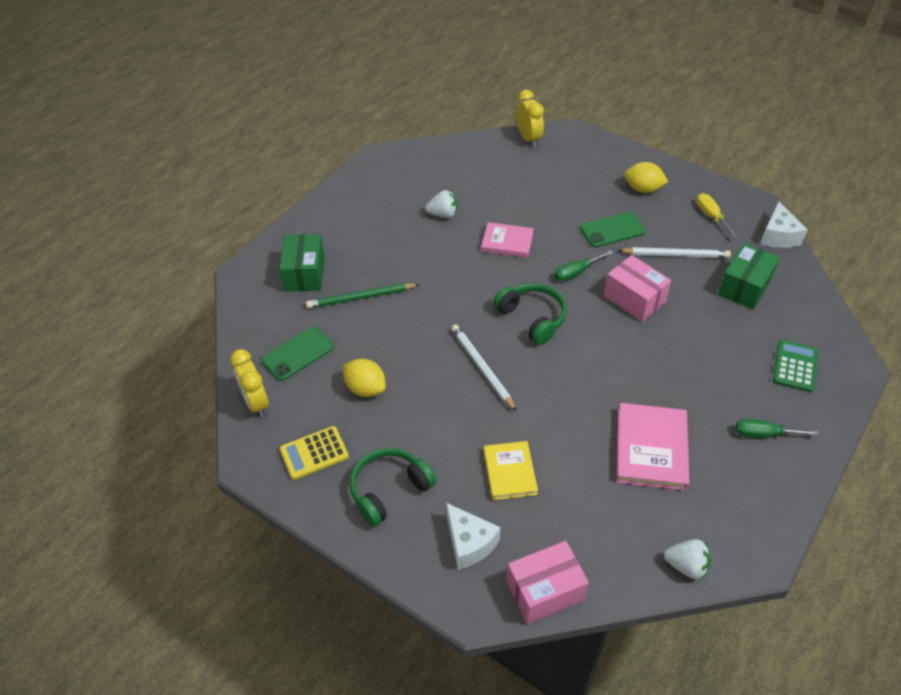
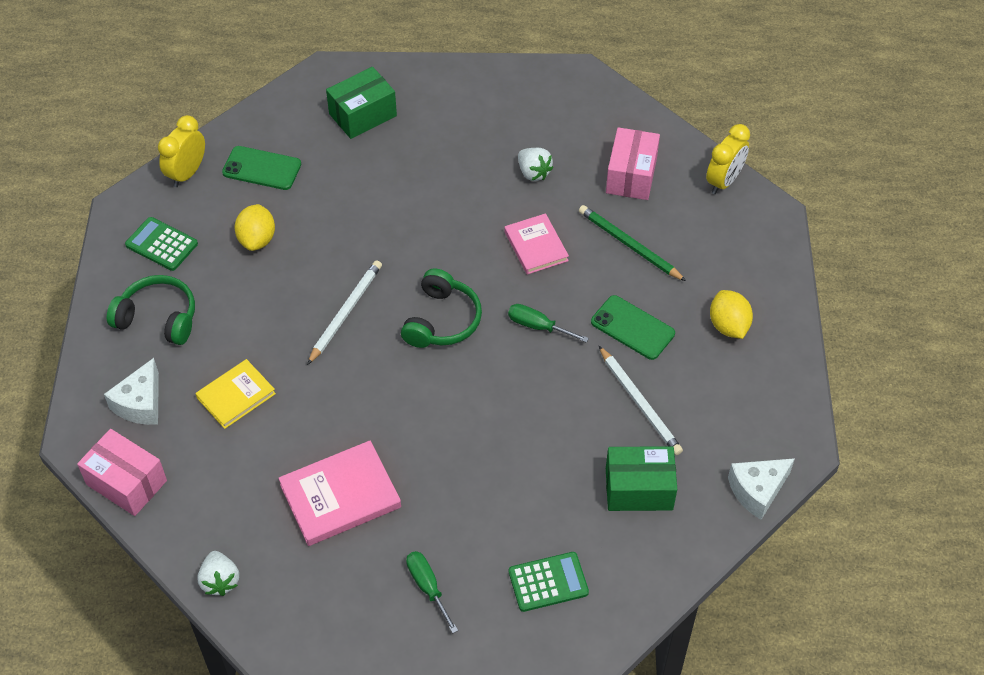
camera: 55 degrees right, 5 degrees up
(314, 453) = (161, 244): yellow calculator -> green calculator
(361, 298) = (365, 173): green pencil -> green pencil (629, 245)
(634, 299) = (538, 395): pink box -> pink box (631, 176)
(711, 216) = (737, 410): yellow screwdriver -> none

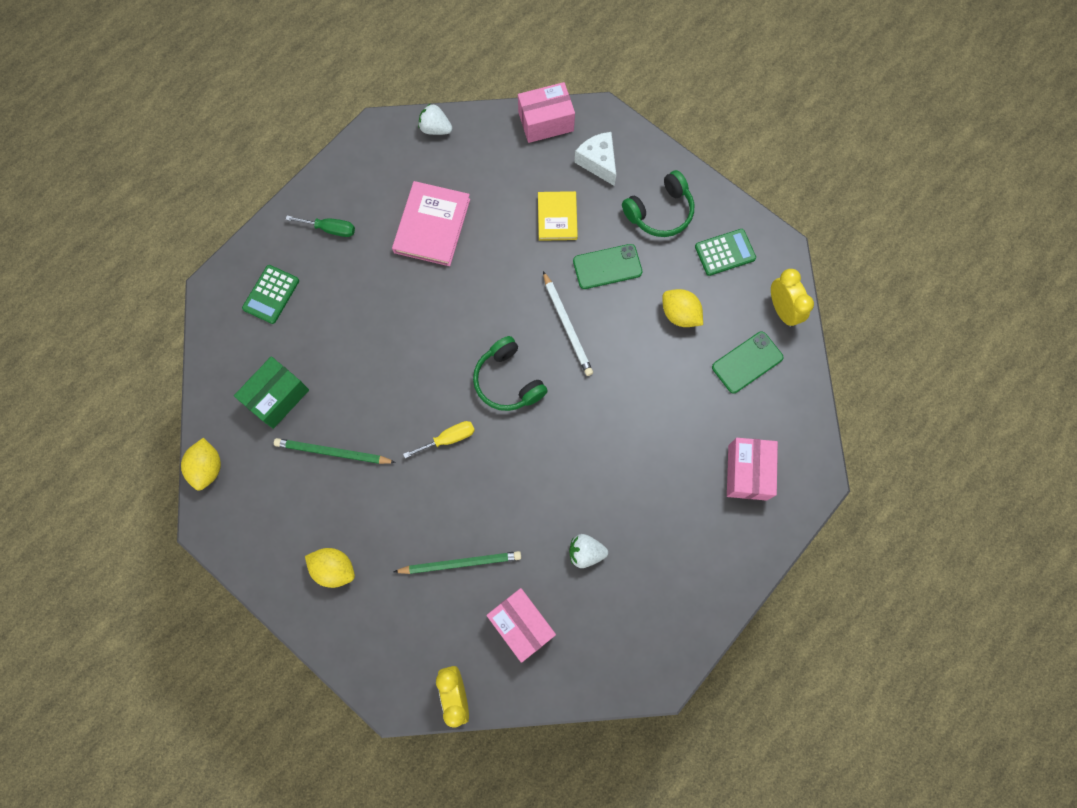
camera: 130 degrees right, 20 degrees up
(363, 115) = (747, 472): green box -> pink box
(536, 246) = (516, 495): pink book -> none
(538, 326) = (448, 438): green screwdriver -> yellow screwdriver
(632, 328) = (391, 500): green phone -> green phone (607, 267)
(640, 403) = (333, 452): white pencil -> green pencil
(757, 491) = (208, 468): white cheese -> yellow lemon

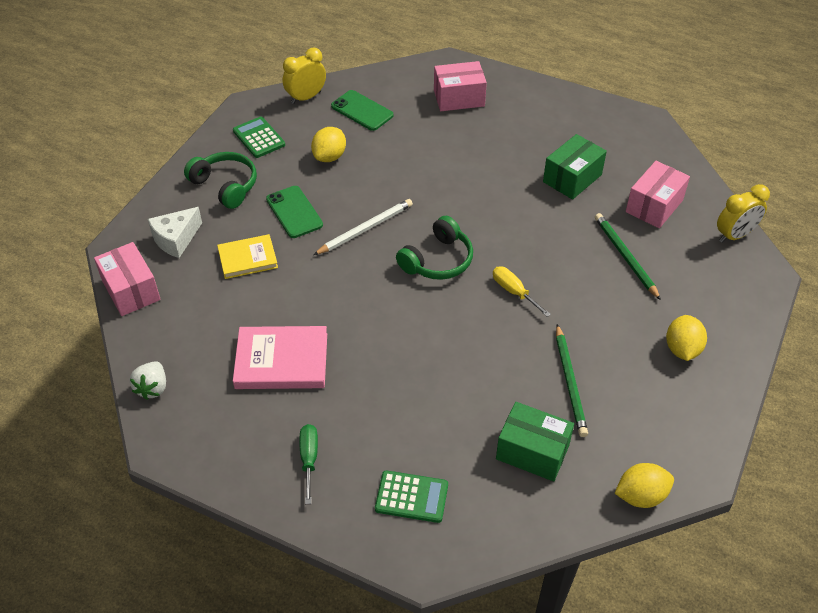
camera: 105 degrees left, 25 degrees down
(585, 552) = (572, 178): white strawberry -> green box

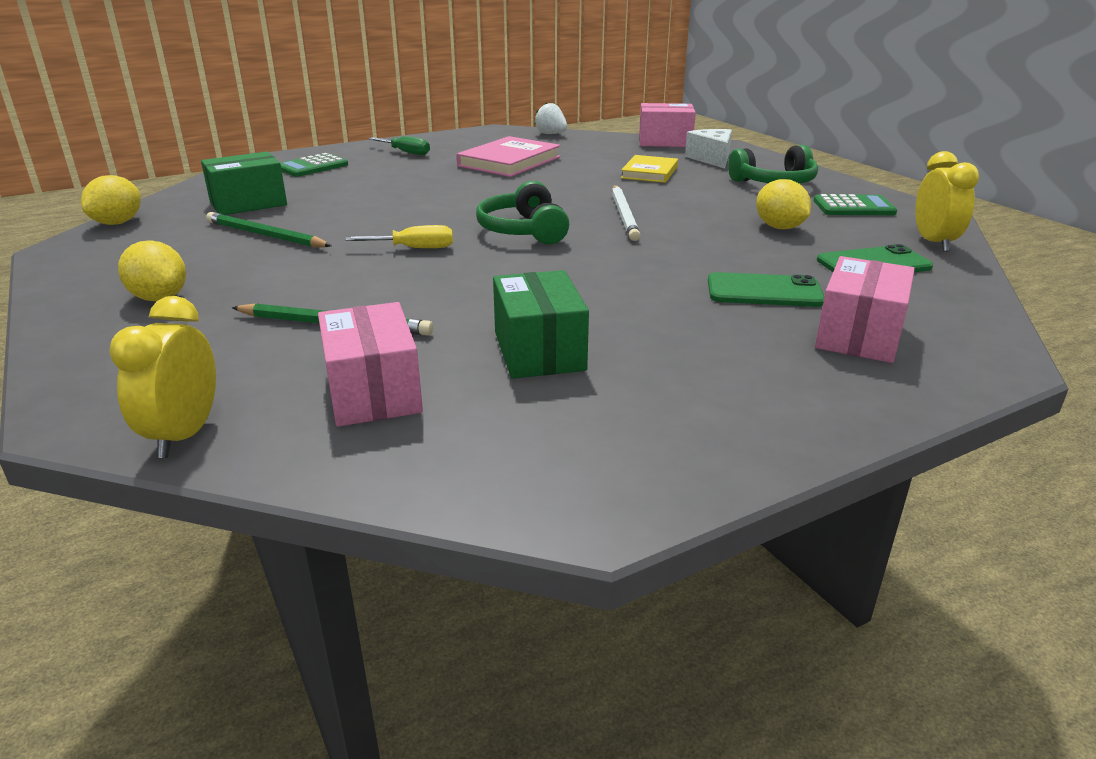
camera: 125 degrees right, 20 degrees down
(294, 212) = (695, 196): green phone -> green phone (764, 291)

